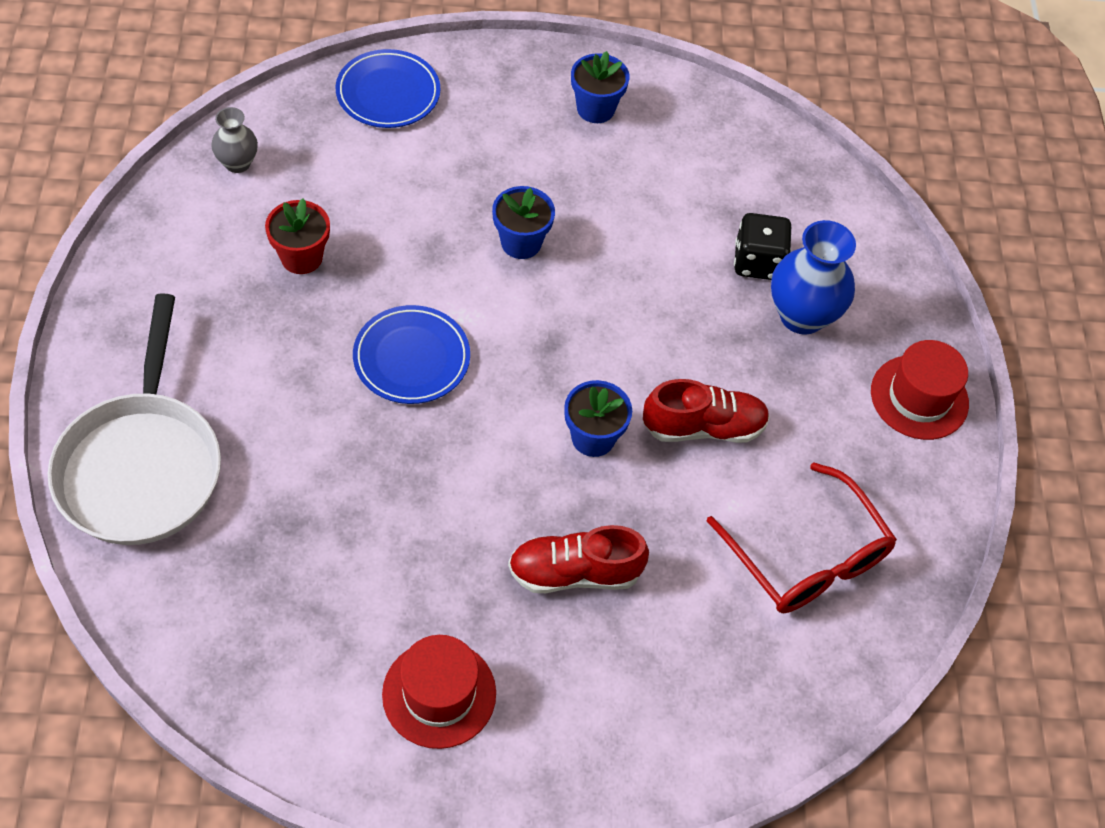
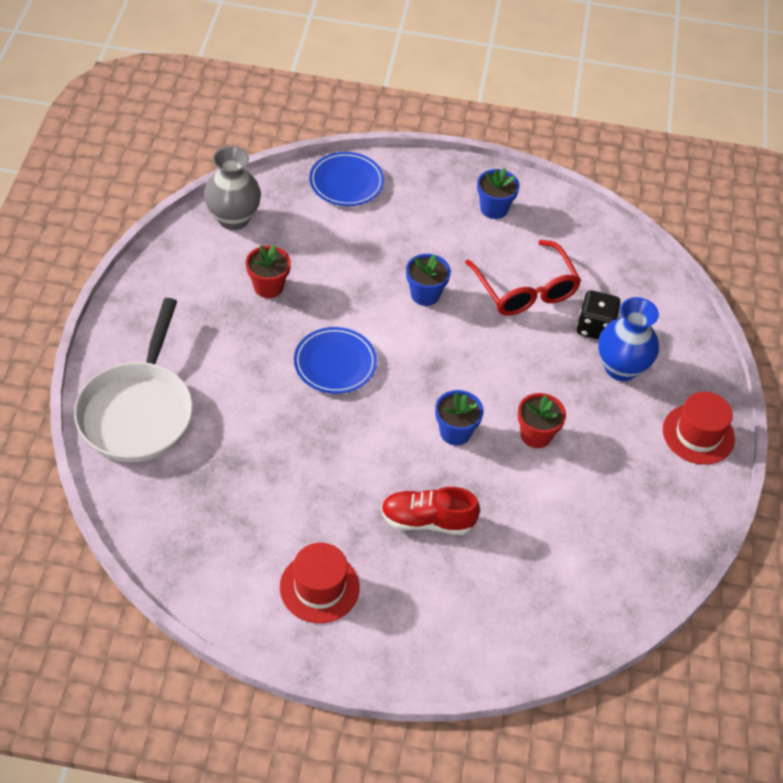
camera: 10 degrees right, 5 degrees down
(237, 163) = (233, 218): grey vase -> grey vase, size x1.76
(703, 427) = (536, 435): red shoe -> red flower pot
(806, 555) = (596, 531): red glasses -> red glasses (525, 289)

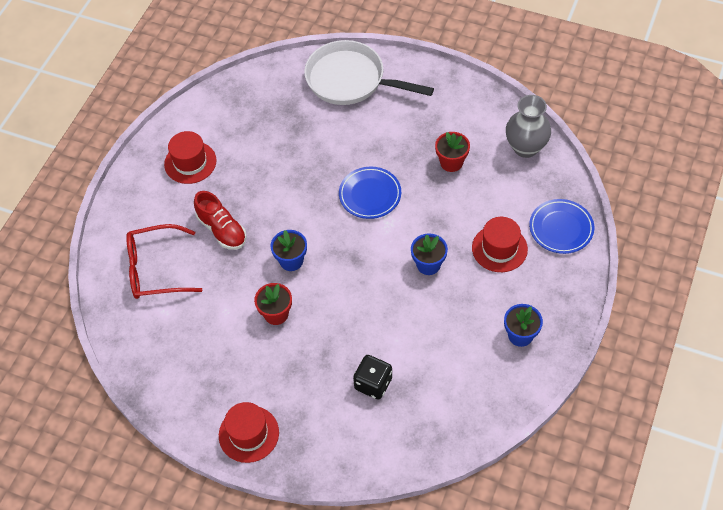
camera: 110 degrees right, 5 degrees up
(386, 233) = (499, 248): none -> red hat
(427, 520) = (222, 230): red shoe -> red shoe turned 120 degrees clockwise
(525, 289) = (424, 339): red glasses -> red glasses (157, 269)
(621, 368) = (327, 393): blue vase -> none

